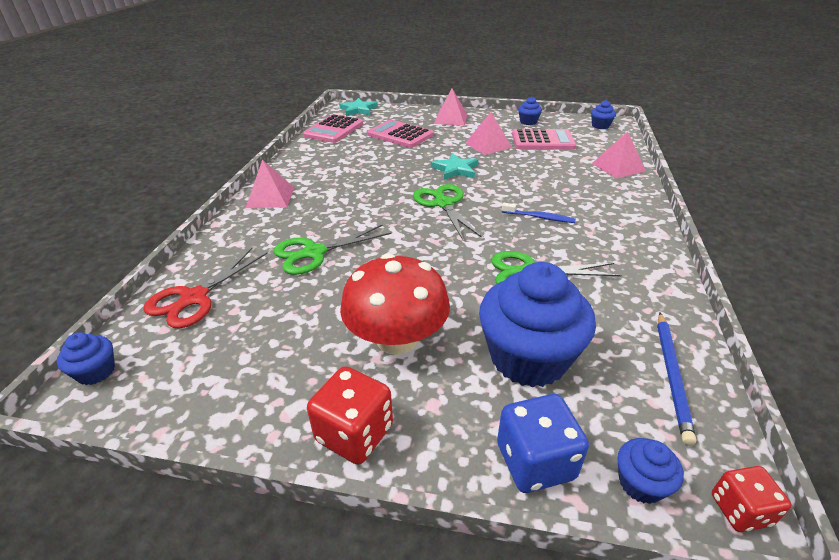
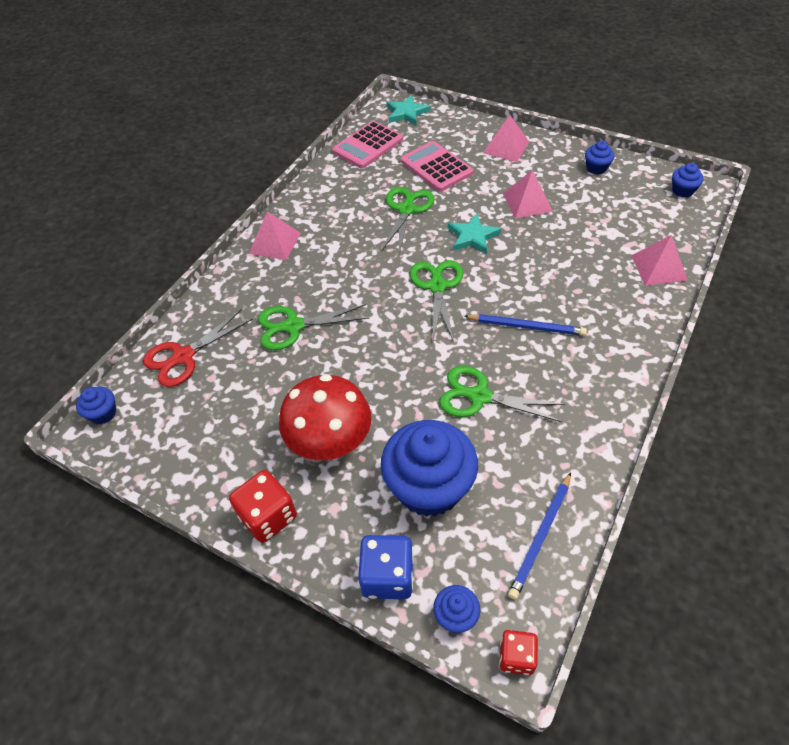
camera: 20 degrees right, 15 degrees up
(388, 161) = (406, 210): none -> green scissors
(539, 217) = (526, 326): blue toothbrush -> blue pencil
(542, 141) = (595, 206): pink calculator -> none

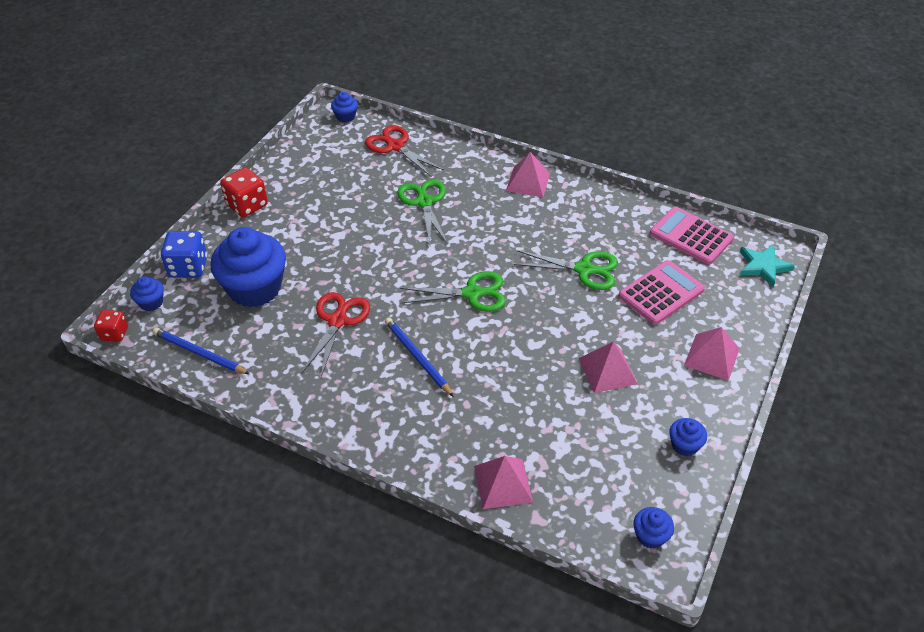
camera: 85 degrees right, 5 degrees down
(330, 440) = (306, 231): red mushroom -> none
(472, 236) = (546, 321): turquoise star -> none
(480, 396) = (338, 321): green scissors -> red scissors
(526, 326) = (417, 357): blue pencil -> blue pencil turned 135 degrees clockwise

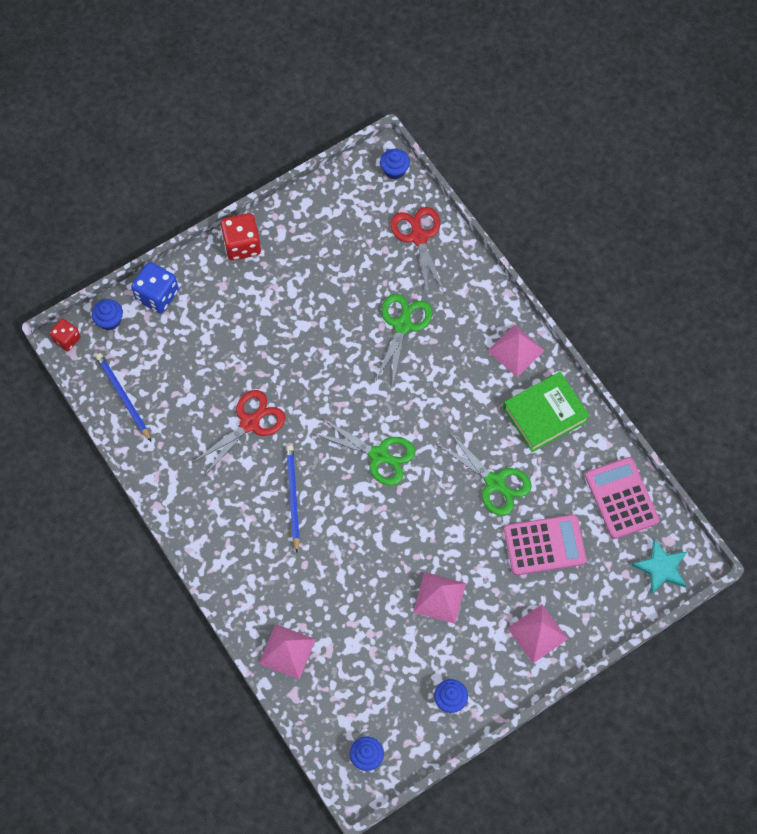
camera: 30 degrees right, 20 degrees up
(255, 288) = (200, 350): blue cupcake -> none
(585, 210) = (545, 415): none -> green book

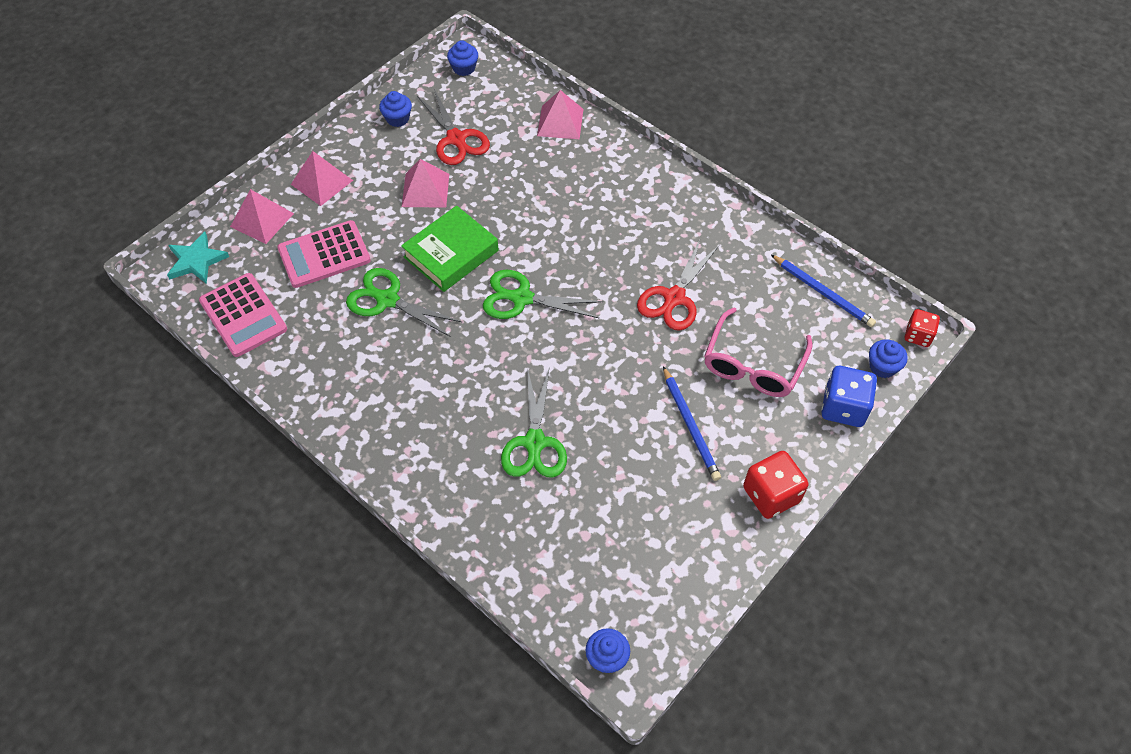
camera: 165 degrees right, 10 degrees down
(210, 348) = (753, 364): none -> pink glasses
(293, 498) = (601, 240): blue pencil -> blue pencil (690, 425)
(419, 237) = (545, 563): red scissors -> red scissors (456, 139)
(515, 350) = (387, 446): pink pyramid -> pink pyramid (262, 220)
(545, 415) = (340, 381): green book -> green book (451, 254)

